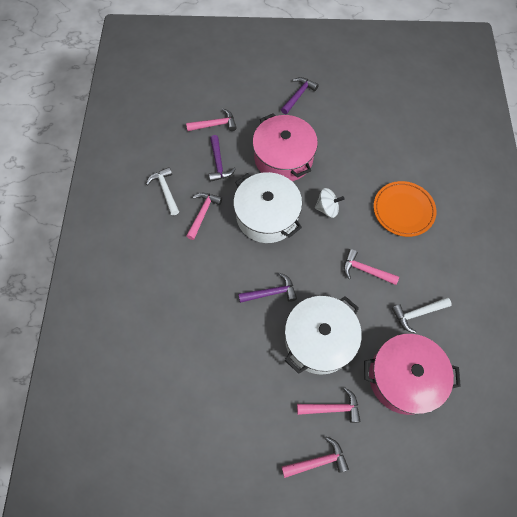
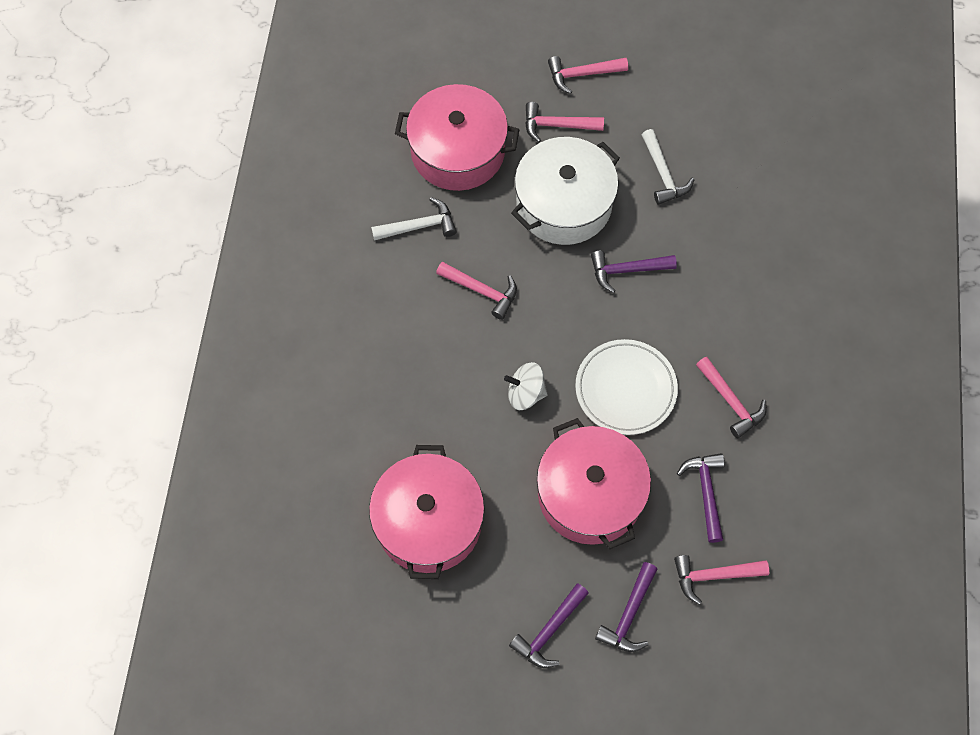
camera: 175 degrees left, 0 degrees up
(165, 190) = (796, 448): white hammer -> white hammer (663, 174)
(203, 213) = (731, 402): pink hammer -> pink hammer turned 60 degrees counterclockwise
(258, 105) = (629, 615): none -> purple hammer
(267, 216) = (625, 389): white pot -> white plate
(370, 138) = (428, 522): none -> pink pot
(403, 210) = (401, 380): orange plate -> none

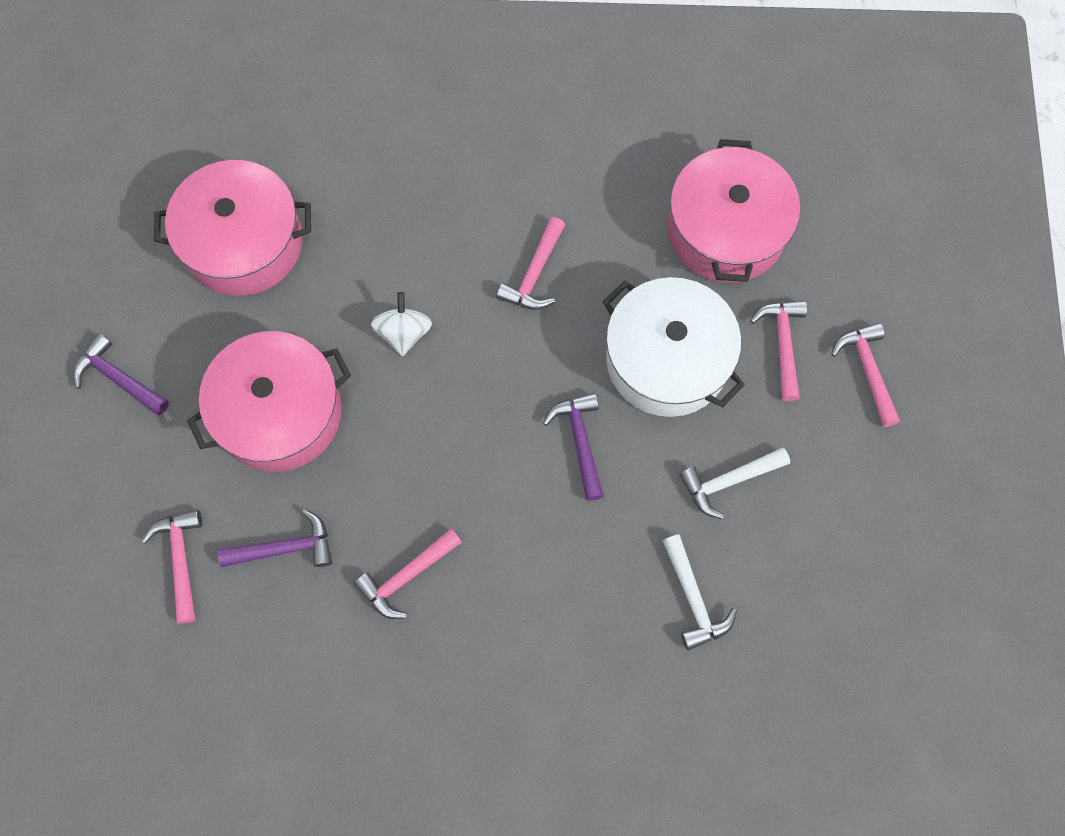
camera: 85 degrees right, 5 degrees up
(419, 226) = (615, 198): white hammer -> white hammer (694, 599)
(625, 389) = (416, 447): white plate -> none
(629, 615) = (135, 464): purple hammer -> none

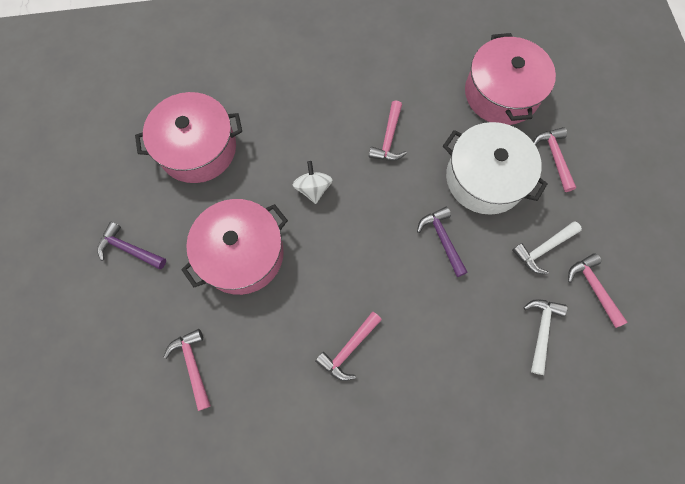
camera: 10 degrees left, 0 degrees up
(286, 548) = (263, 344): purple hammer -> none
(694, 599) = (541, 330): white hammer -> white hammer turned 135 degrees counterclockwise
(867, 370) = (610, 164): pink hammer -> pink hammer (593, 287)

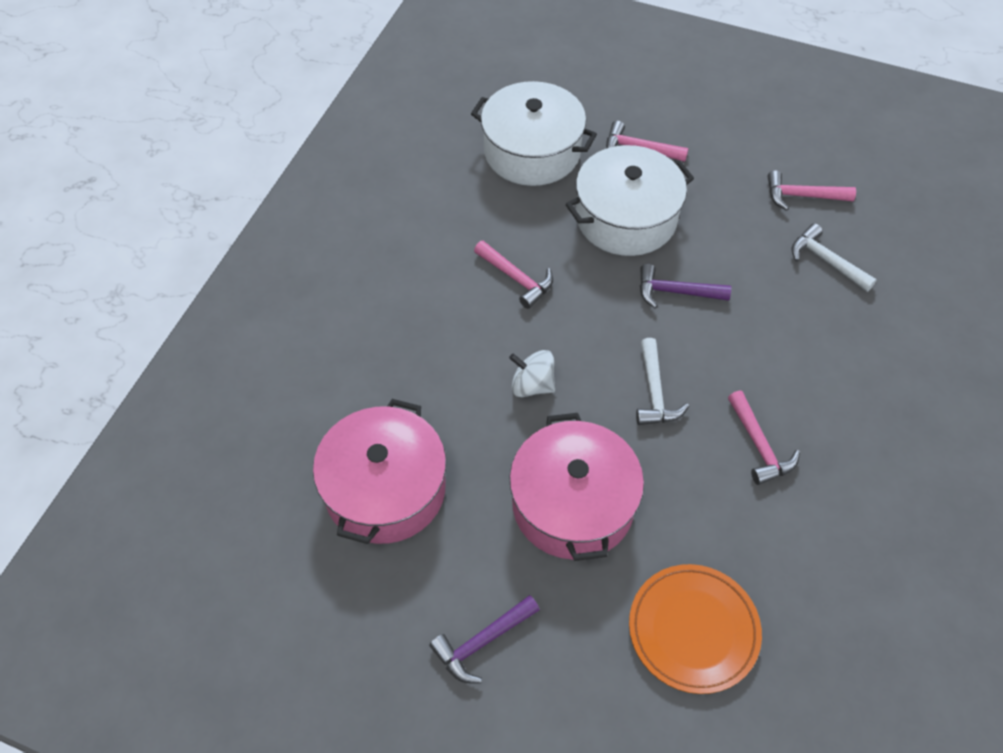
camera: 60 degrees left, 15 degrees down
(192, 365) = (693, 630): pink hammer -> orange plate
(501, 93) = (532, 151): pink pot -> white pot
(543, 249) = (738, 213): white hammer -> white hammer (655, 392)

